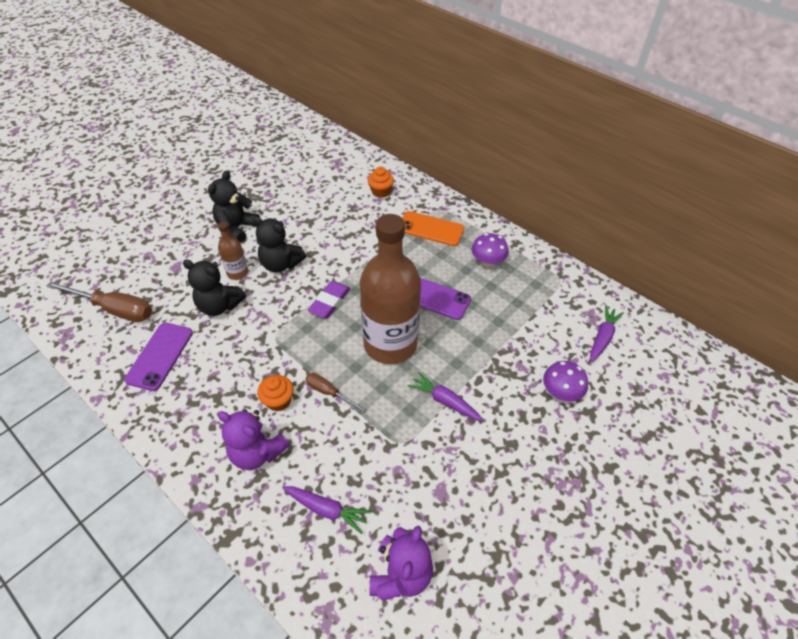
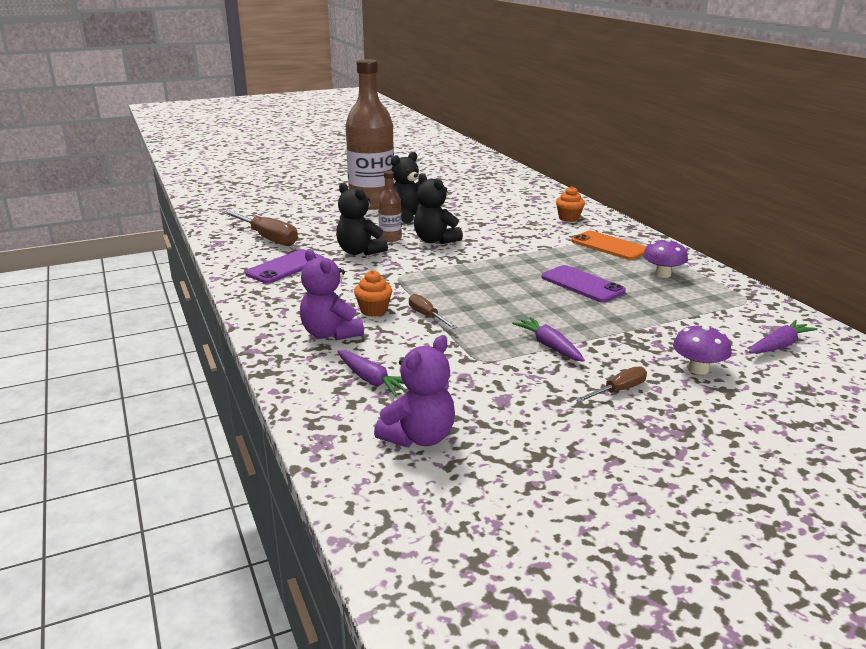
camera: 25 degrees right, 25 degrees down
(330, 302) = (468, 268): purple eraser -> none
(390, 344) = (513, 302): brown bottle -> brown bottle (372, 203)
(518, 444) = (618, 390): none -> brown screwdriver

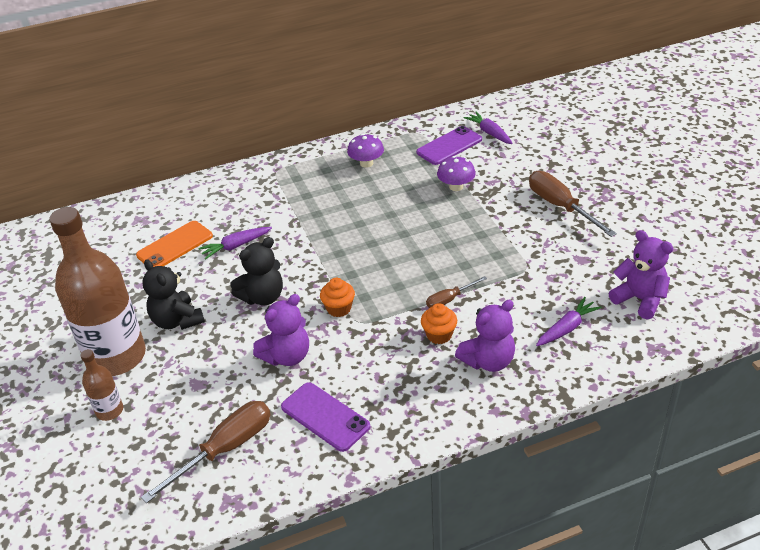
camera: 85 degrees left, 15 degrees up
(359, 252) = (287, 356): black teddy bear -> purple teddy bear
(390, 238) = (249, 333): brown bottle -> brown bottle (109, 411)
(549, 346) = (499, 233): purple carrot -> purple carrot (235, 246)
(568, 218) = (217, 201): orange cupcake -> orange cupcake (339, 308)
(582, 284) = (385, 207): purple phone -> purple phone (449, 146)
(609, 246) = (298, 184): orange phone -> orange phone (175, 246)
(618, 390) = (560, 206): brown screwdriver -> brown screwdriver, size x1.84
(698, 369) = (526, 170): purple mushroom -> purple mushroom (456, 186)

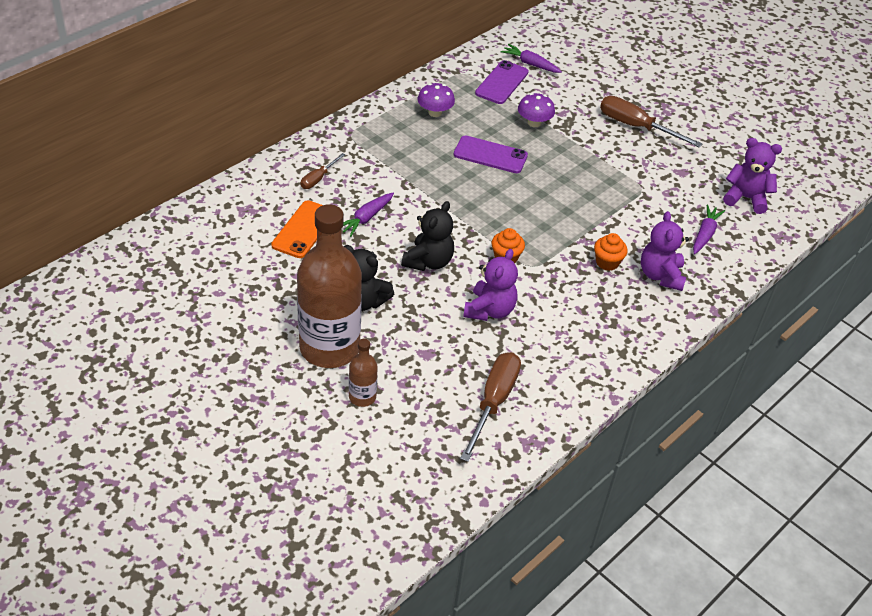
camera: 30 degrees left, 5 degrees up
(325, 417) = (559, 354): purple phone -> purple phone (490, 155)
(449, 299) = (596, 229): brown screwdriver -> brown screwdriver (318, 179)
(488, 361) = (660, 275): purple teddy bear -> purple teddy bear turned 150 degrees clockwise

